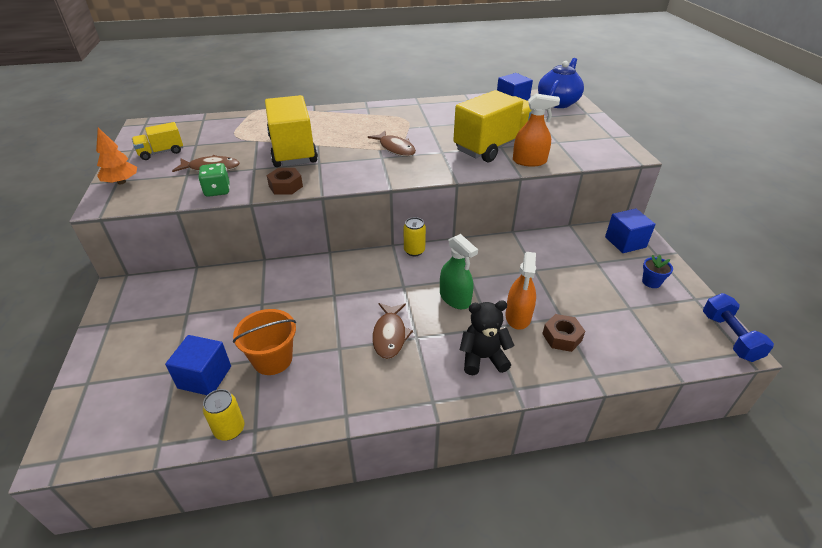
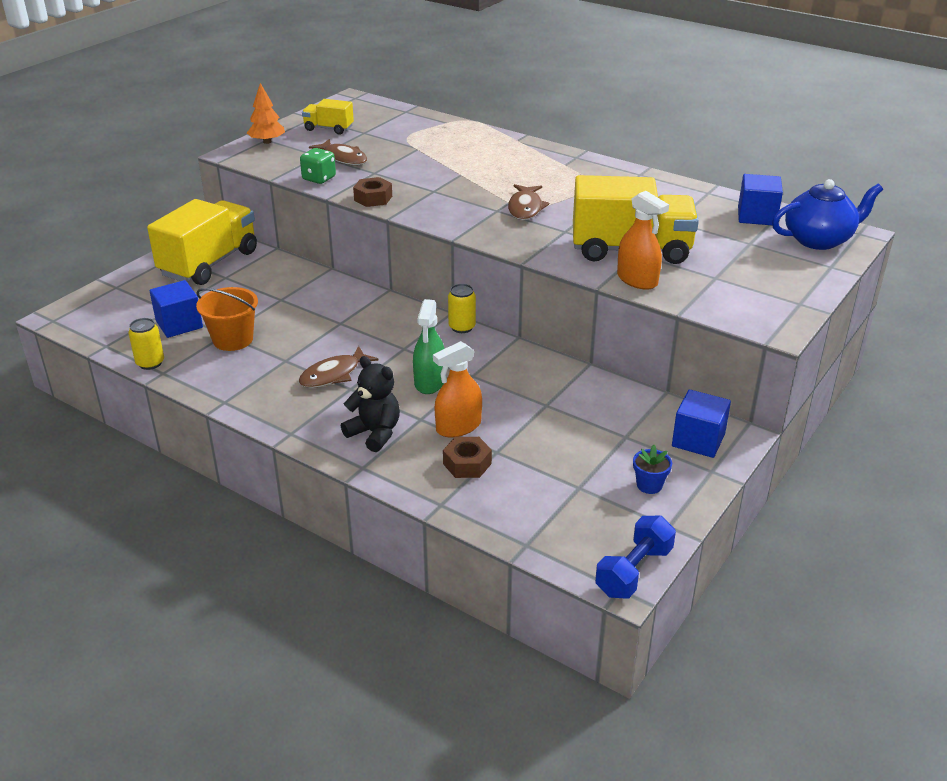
camera: 45 degrees right, 5 degrees down
(292, 150) = (431, 170): yellow truck -> yellow truck (209, 263)

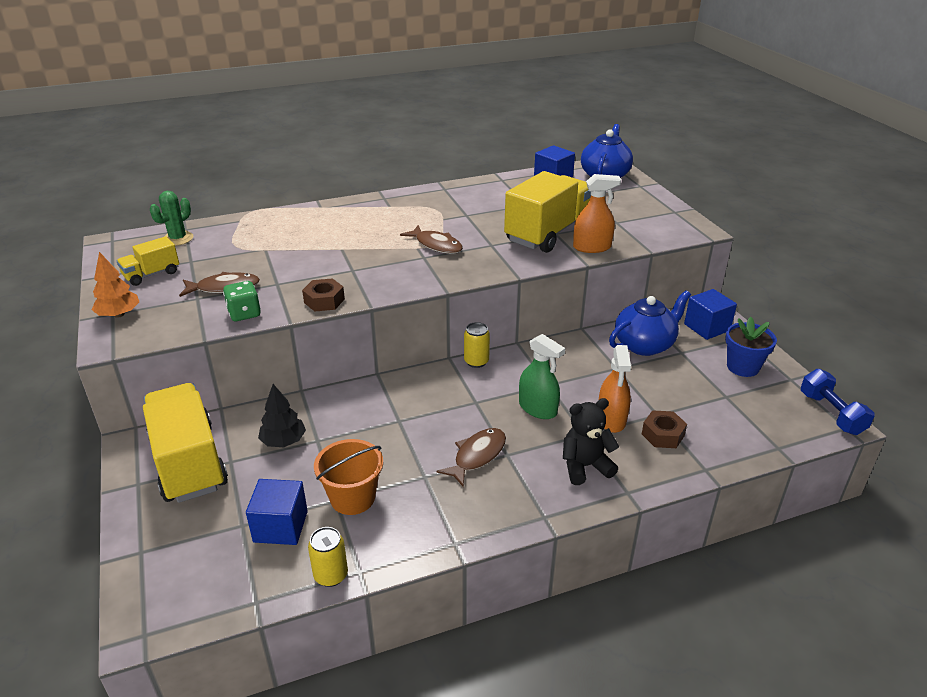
camera: 55 degrees left, 0 degrees up
(266, 287) = (283, 441): none -> black tree
(333, 375) = (477, 456): brown fish -> brown fish turned 135 degrees counterclockwise
(388, 115) = (178, 238): none -> green cactus
(609, 409) = (645, 345): none -> blue teapot
(649, 485) = (742, 367): blue flower pot -> blue flower pot, size x1.60

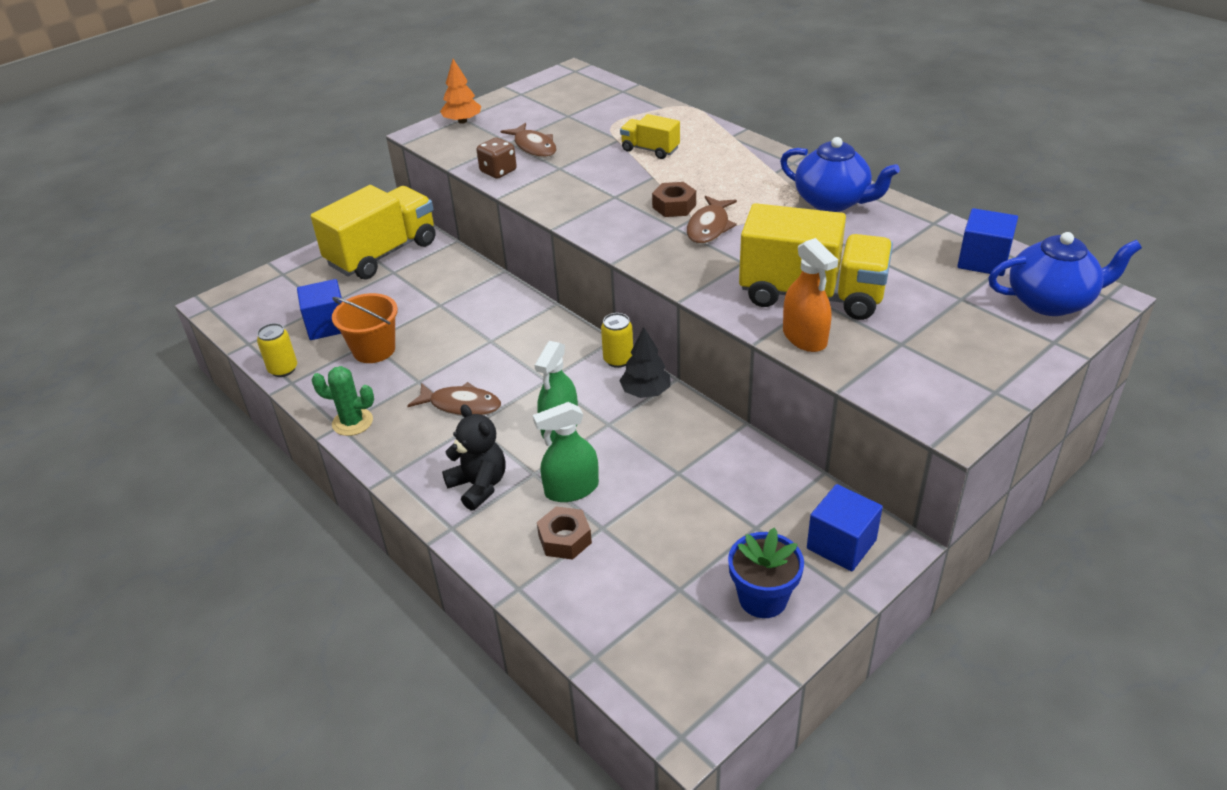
camera: 70 degrees right, 5 degrees up
(151, 274) = (532, 109): yellow truck -> yellow truck (650, 150)
(178, 238) = (602, 95): green cactus -> green cactus (352, 422)
(244, 314) = (498, 171): green dice -> brown dice
(283, 441) = (429, 288): black tree -> black tree (646, 392)
(324, 301) = (546, 201): brown nut -> brown nut (674, 206)
(611, 419) = (571, 489): orange spray bottle -> green spray bottle
(645, 345) = (749, 488): blue teapot -> blue teapot (832, 202)
(831, 413) = (706, 715): blue dumbbell -> none

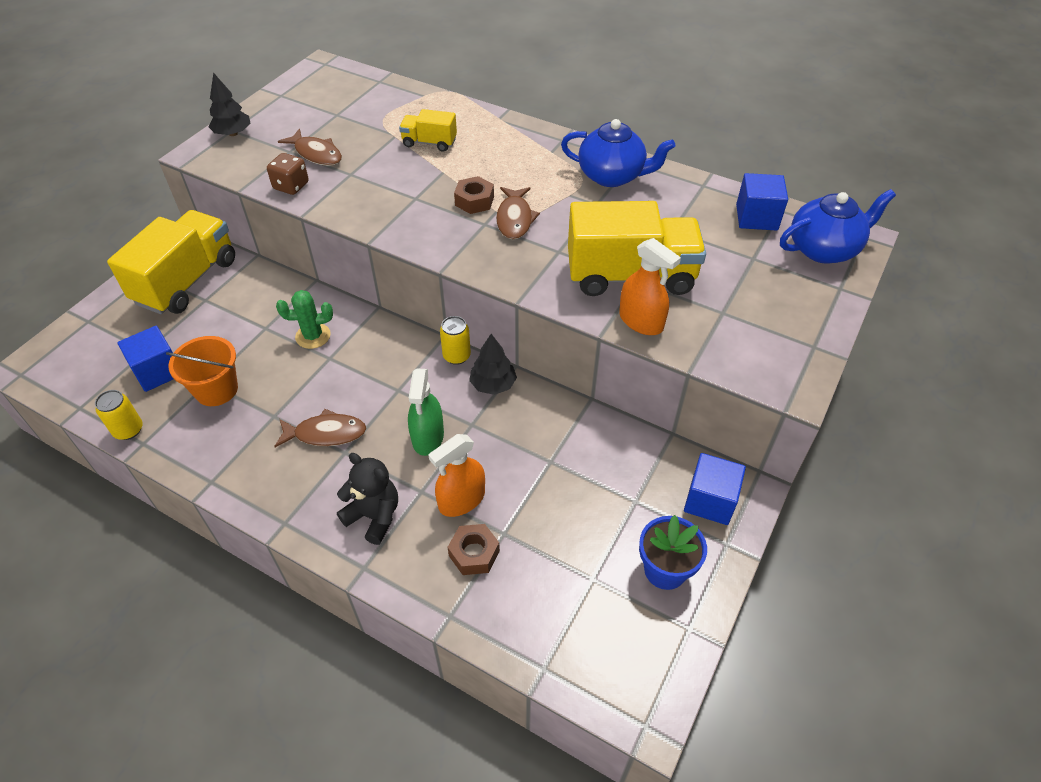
camera: 20 degrees left, 10 degrees up
(352, 422) = (223, 475): green cactus -> green cactus (313, 336)
(462, 121) = (233, 133): orange tree -> black tree
(571, 489) = (462, 500): green spray bottle -> orange spray bottle

